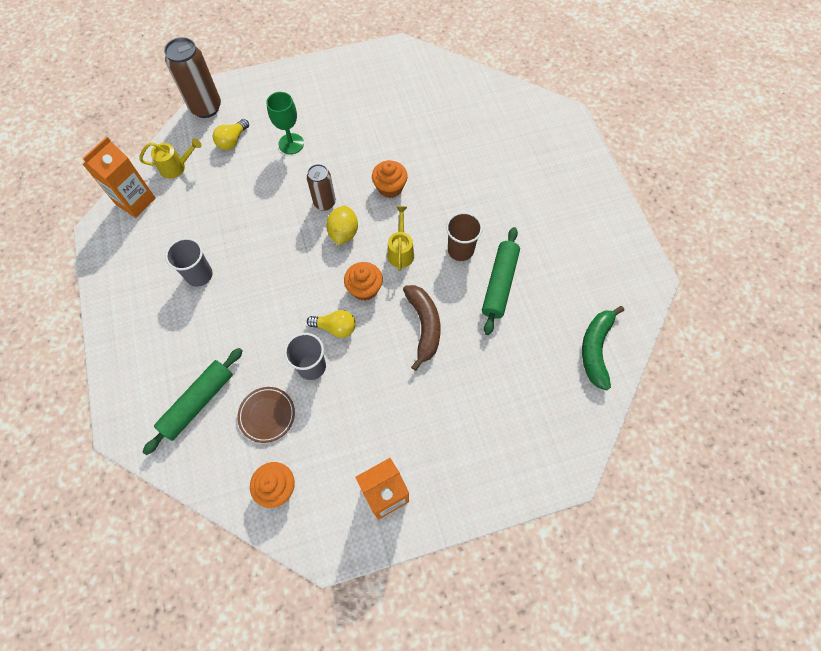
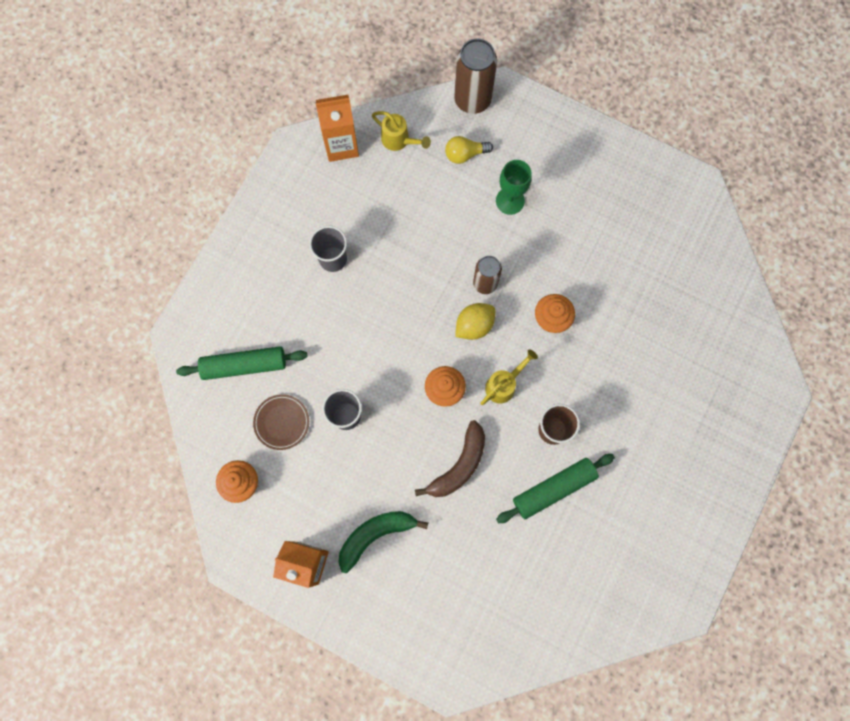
camera: 45 degrees right, 10 degrees up
(335, 327) = (392, 401): yellow light bulb -> none
(595, 349) = (572, 616): green banana -> green banana (375, 535)

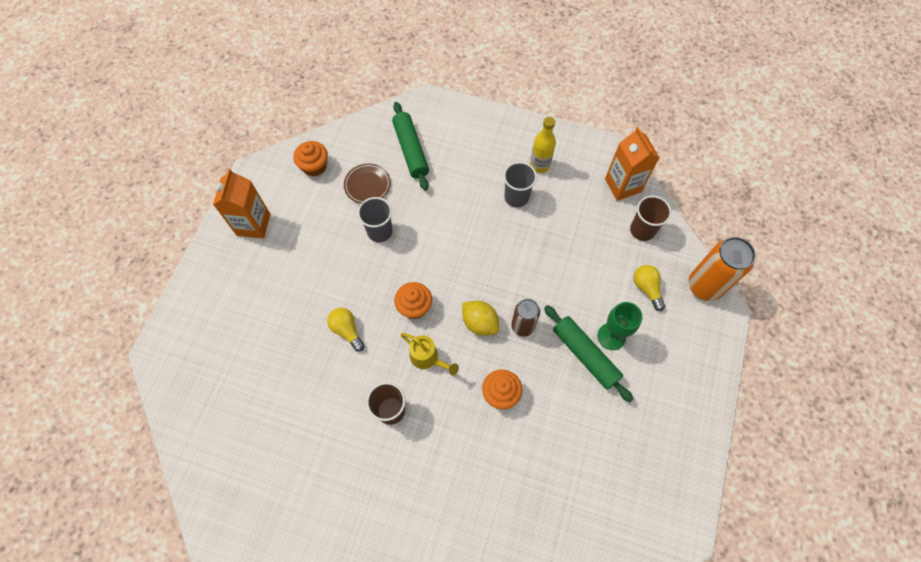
camera: 80 degrees right, 10 degrees down
(297, 225) = (539, 165): none -> yellow bottle
(375, 535) = (279, 272): green banana -> none
(399, 140) = (642, 230): yellow watering can -> brown cup
(459, 465) = (347, 330): brown banana -> yellow light bulb
(472, 100) = (704, 286): brown can -> orange can
(554, 489) = (334, 419): green rolling pin -> green rolling pin (585, 355)

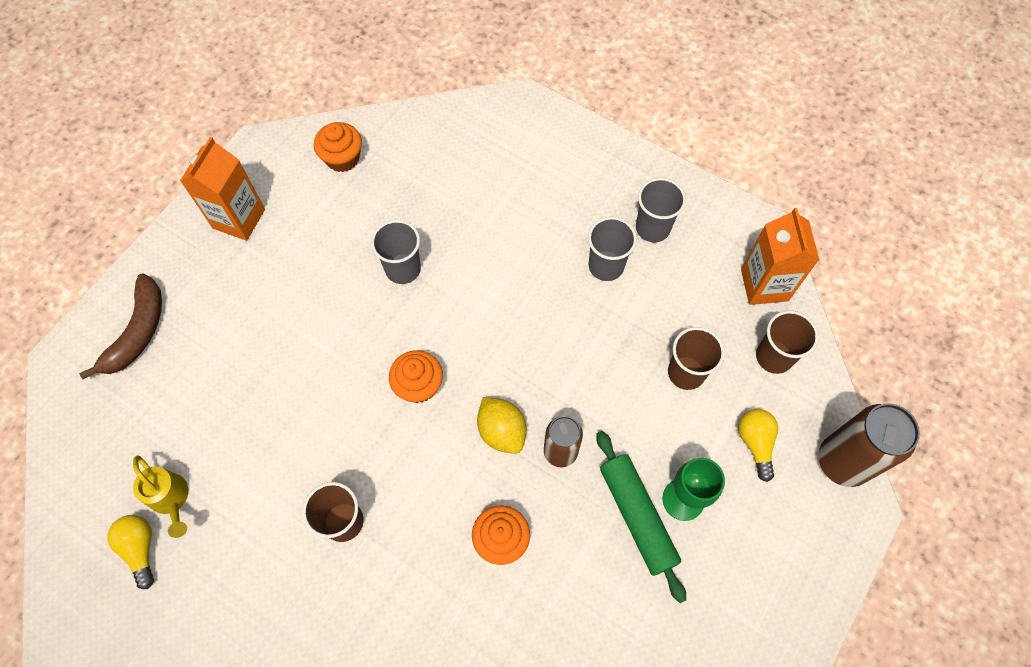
camera: 15 degrees right, 0 degrees up
(205, 320) = (138, 332): none -> brown banana
(347, 330) = (318, 394): yellow light bulb -> yellow light bulb (140, 548)
(367, 185) = (405, 200): brown plate -> none
(411, 150) = (479, 165): green rolling pin -> none
(427, 358) = (415, 462): yellow watering can -> yellow watering can (171, 499)
(539, 165) = (652, 228): yellow bottle -> grey cup
(589, 254) = (686, 372): none -> brown cup
(704, 286) = (842, 462): orange can -> brown can

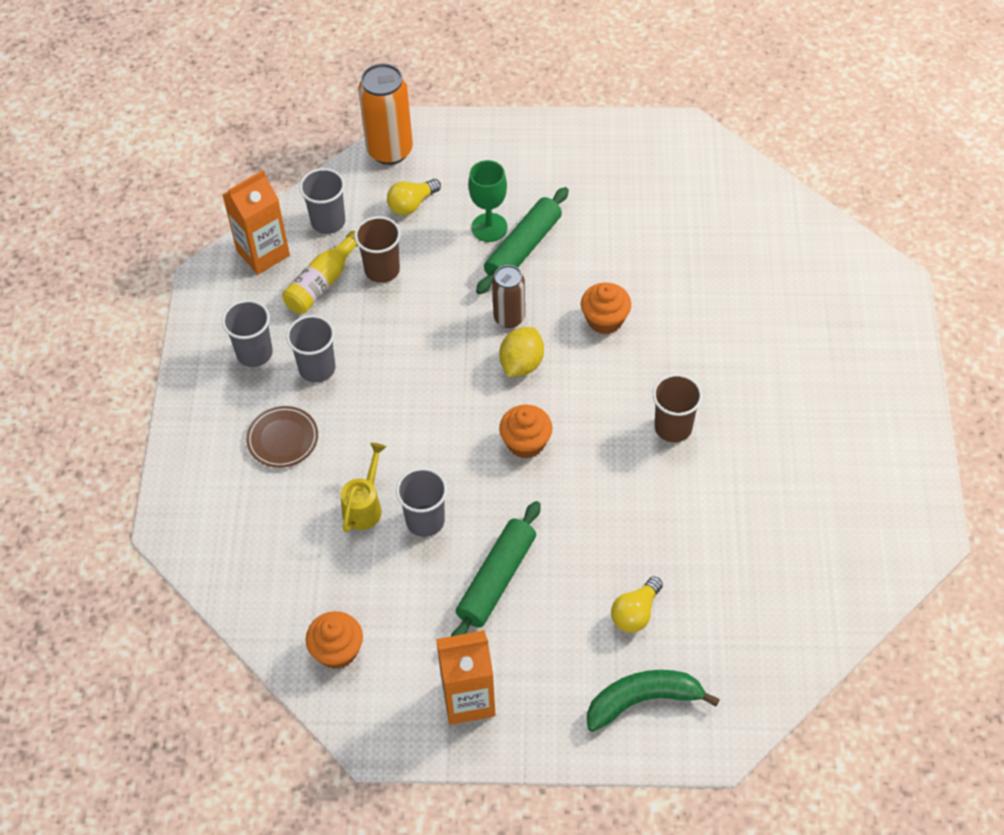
camera: 120 degrees left, 10 degrees down
(138, 332) = (643, 700): brown banana -> green banana
(140, 548) = (806, 554): yellow light bulb -> yellow light bulb (635, 613)
(171, 499) = (754, 560): yellow watering can -> yellow watering can (364, 506)
(314, 290) = (496, 579): none -> green rolling pin
(551, 208) = (283, 439): none -> brown plate
(700, 315) = (322, 283): none -> yellow bottle
(774, 356) = (328, 221): brown cup -> grey cup
(842, 462) = (390, 150): brown can -> orange can

